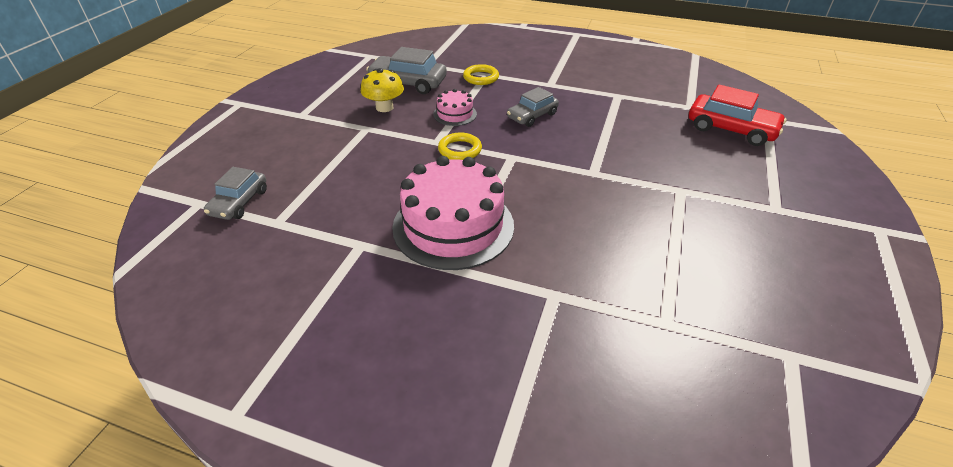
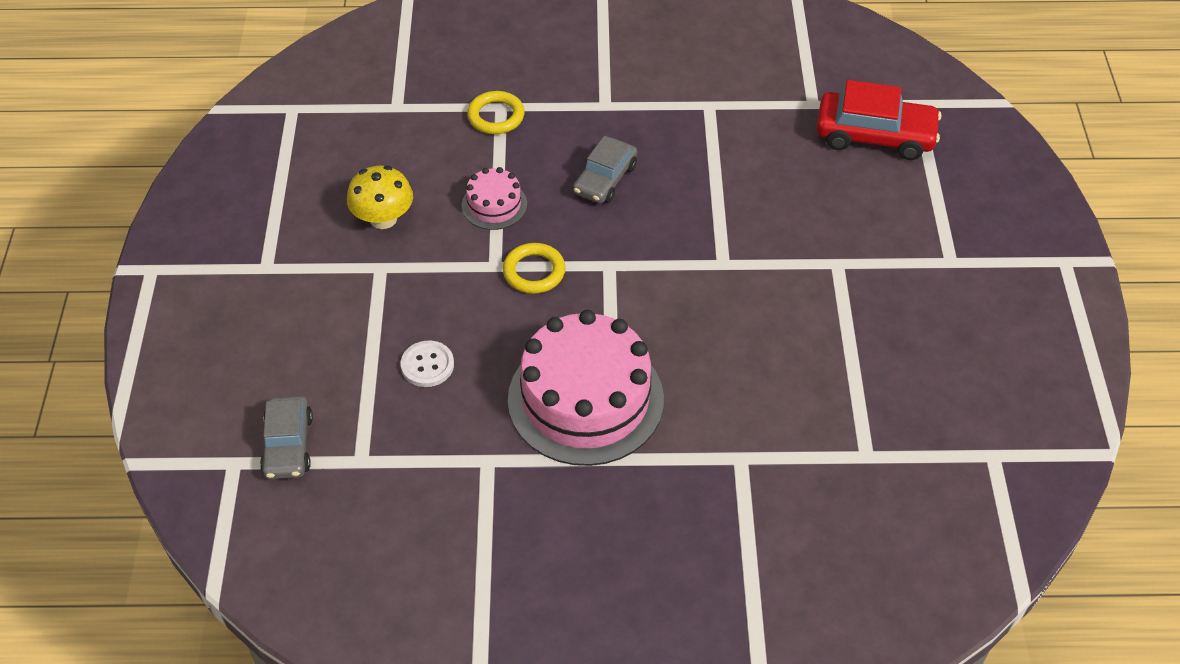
camera: 20 degrees left, 10 degrees up
(359, 181) = (427, 365): none -> white button
(408, 83) = (390, 157): grey car -> none

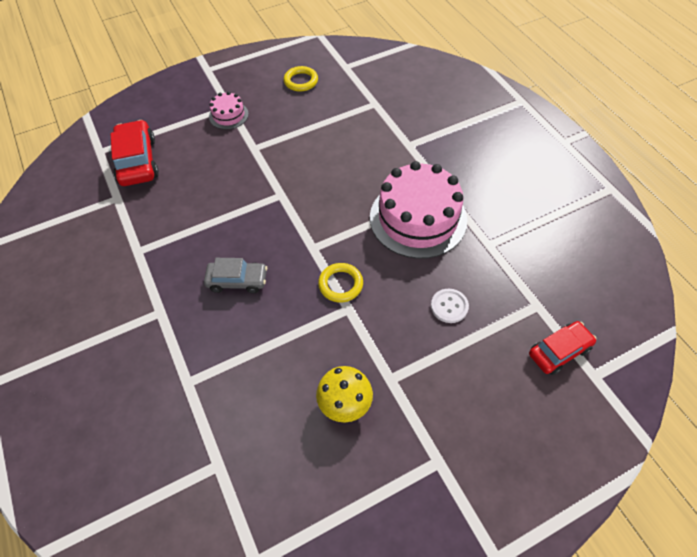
camera: 115 degrees left, 5 degrees up
(288, 445) = (559, 351): grey car -> red car
(494, 205) = (294, 336): pink cake -> pink cake (228, 115)
(496, 116) = (200, 380): yellow ring -> yellow ring (301, 81)

